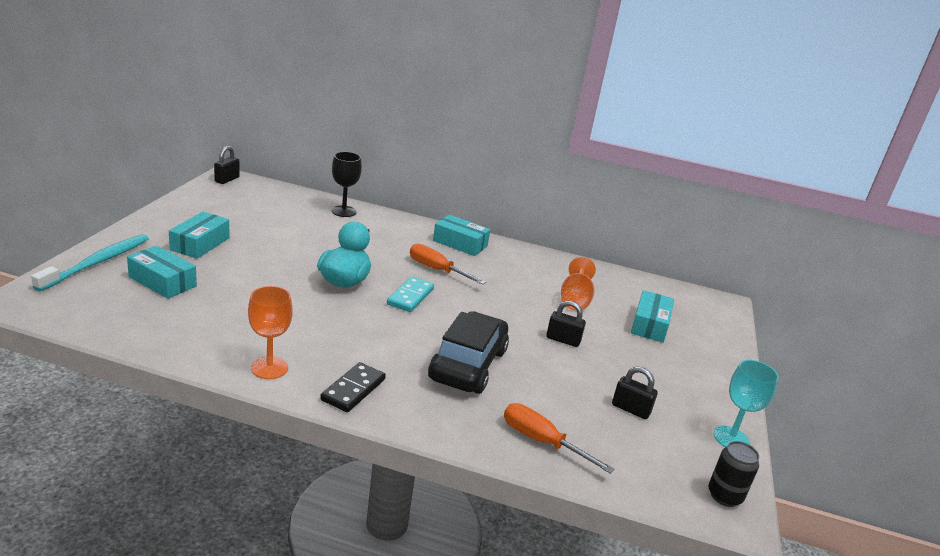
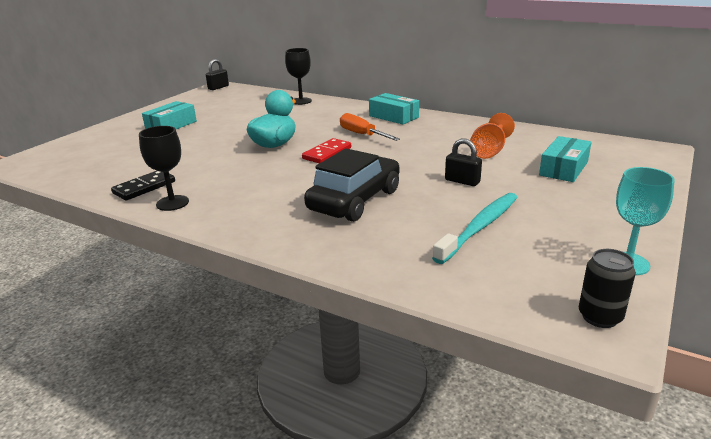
camera: 20 degrees right, 0 degrees up
(97, 263) = (86, 139): turquoise toothbrush -> turquoise toothbrush (479, 227)
(162, 281) = (126, 149): turquoise box -> none
(269, 368) = (172, 203): orange goblet -> black goblet
(353, 390) = (236, 218): black domino -> black domino (144, 187)
(410, 296) = (327, 153): turquoise domino -> red domino
(541, 441) = (400, 260): orange screwdriver -> none
(630, 409) = (513, 236): black padlock -> none

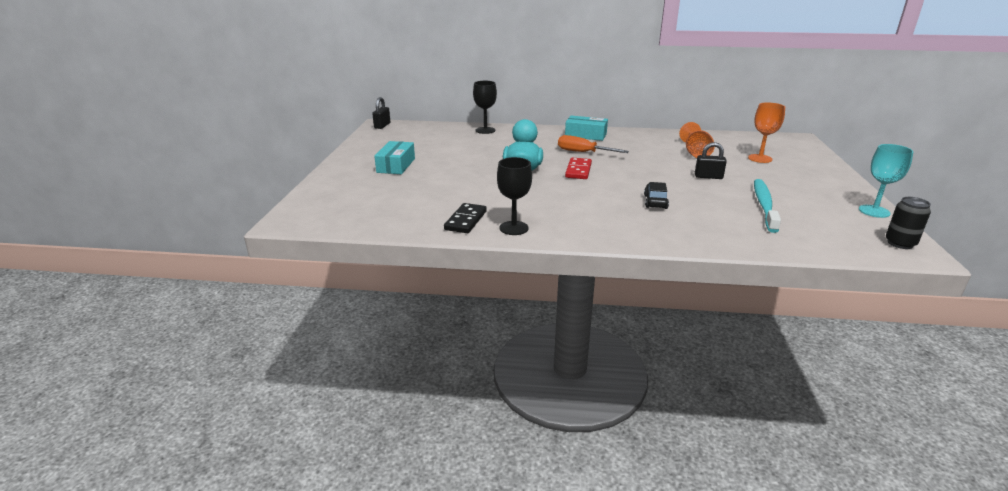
camera: 25 degrees left, 0 degrees up
(354, 200) = (655, 202): black car -> black car, size x0.48
(564, 168) = (760, 158): turquoise box -> orange goblet

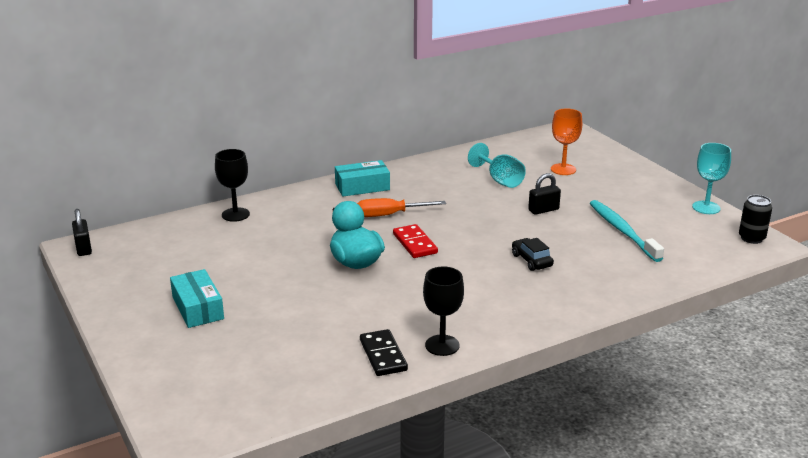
camera: 35 degrees left, 0 degrees up
(695, 153) = (500, 180): orange goblet -> turquoise goblet

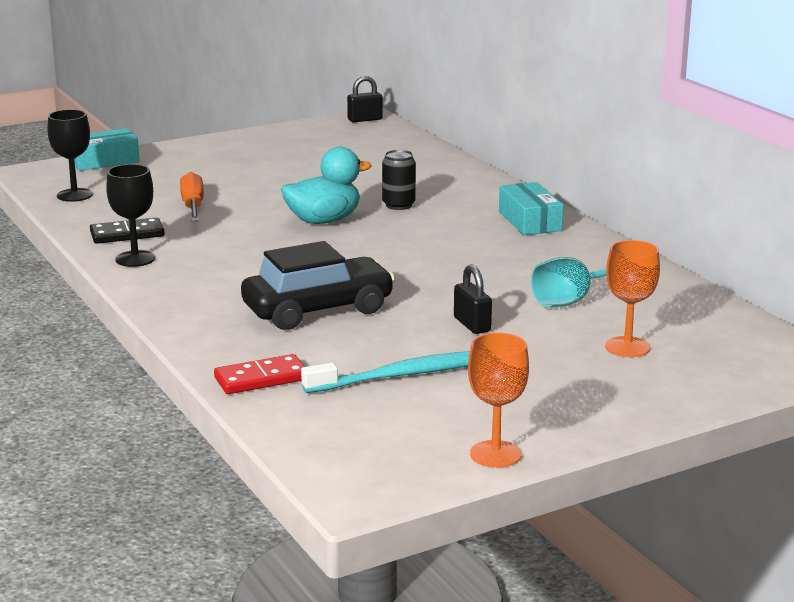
camera: 90 degrees right, 5 degrees down
(198, 308) = (240, 164): turquoise box -> turquoise box (104, 161)
(235, 214) = (443, 167): black goblet -> black goblet (74, 195)
(389, 215) = (447, 235): orange screwdriver -> orange screwdriver (193, 206)
(414, 243) = (368, 248): red domino -> red domino (261, 378)
(531, 260) = (318, 310): black car -> black car, size x2.06
(706, 207) = (495, 454): turquoise goblet -> orange goblet
(751, 238) = (378, 480): black can -> black can (398, 205)

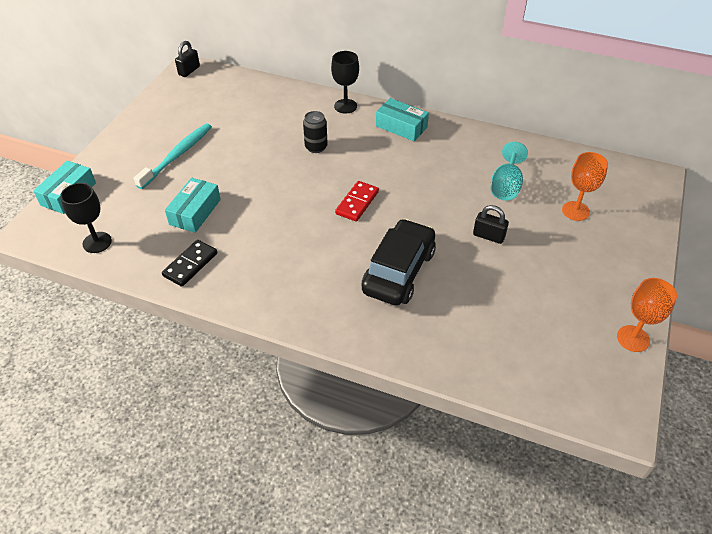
camera: 40 degrees left, 25 degrees up
(135, 259) = (229, 287): black goblet -> black goblet (345, 106)
(193, 206) = (195, 212): orange screwdriver -> turquoise box
(261, 378) = (451, 355): red domino -> red domino (357, 203)
(323, 221) = (293, 184): turquoise duck -> none
(404, 375) = (514, 302): turquoise toothbrush -> turquoise toothbrush (177, 156)

